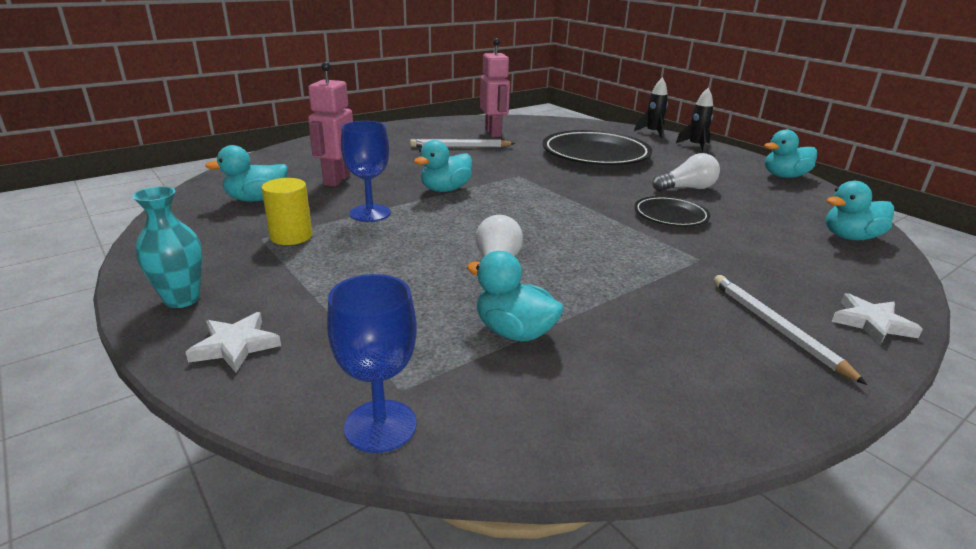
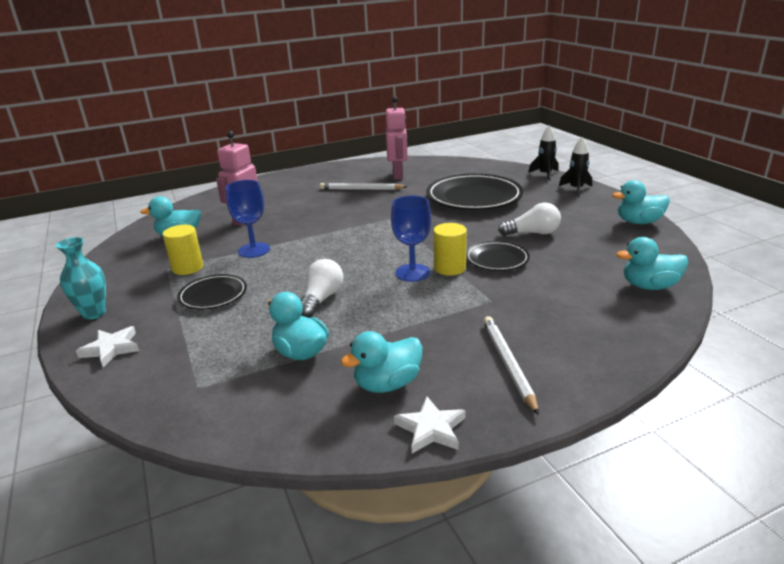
camera: 15 degrees right, 0 degrees up
(348, 268) = (213, 295): none -> black plate
(380, 426) = (171, 410): blue goblet -> blue goblet (412, 273)
(445, 189) = (324, 230): turquoise duck -> turquoise duck (387, 384)
(625, 226) = (449, 268): none -> yellow cylinder
(871, 323) = (596, 365): white star -> white star (431, 429)

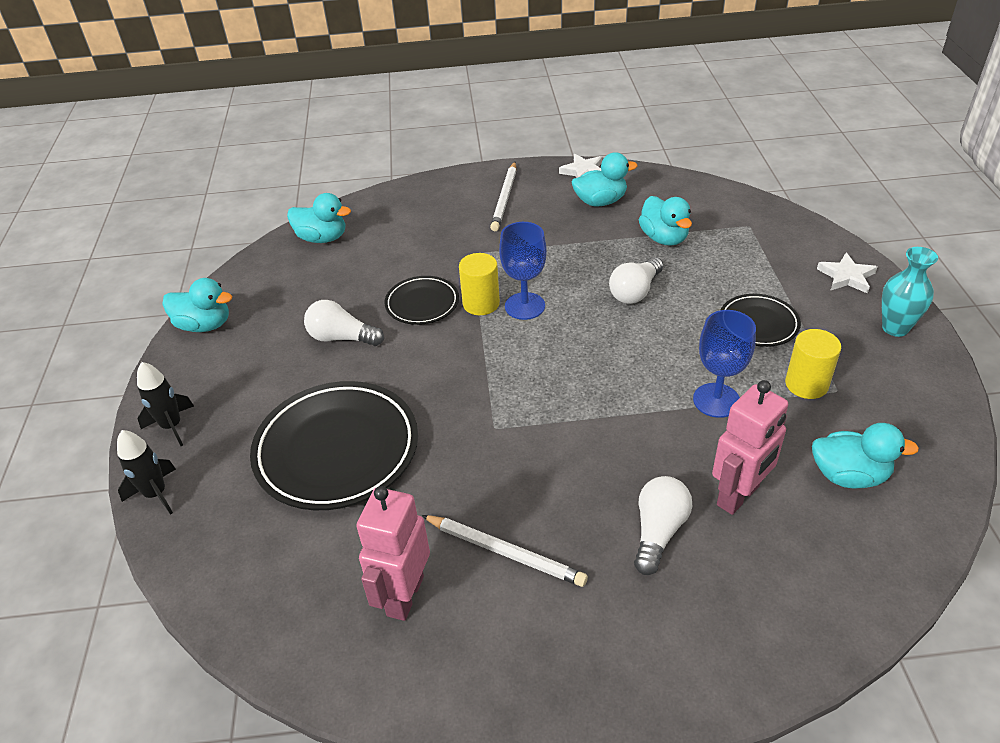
camera: 160 degrees left, 15 degrees up
(288, 205) = (658, 531): none -> white light bulb

